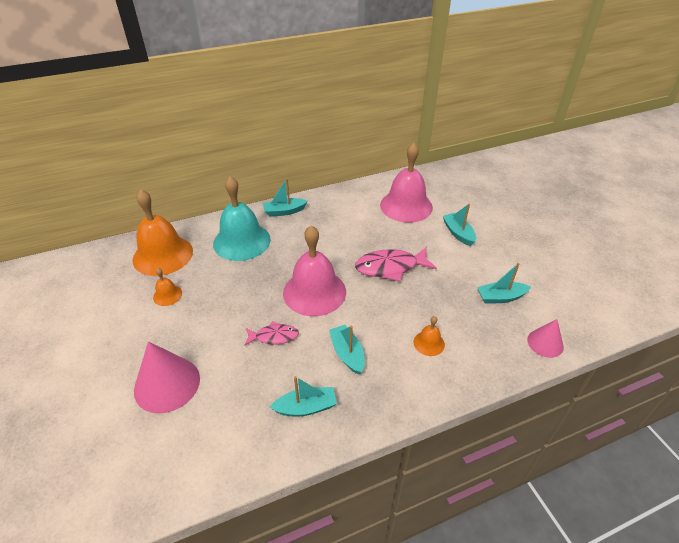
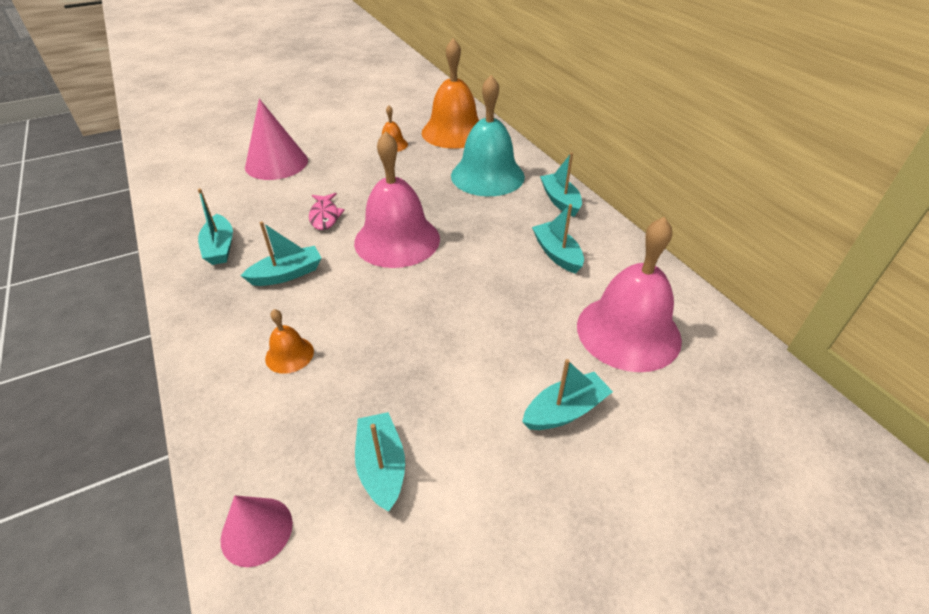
camera: 85 degrees right, 0 degrees up
(341, 220) = (557, 254): none -> turquoise boat
(390, 267) = (452, 312): pink fish -> none

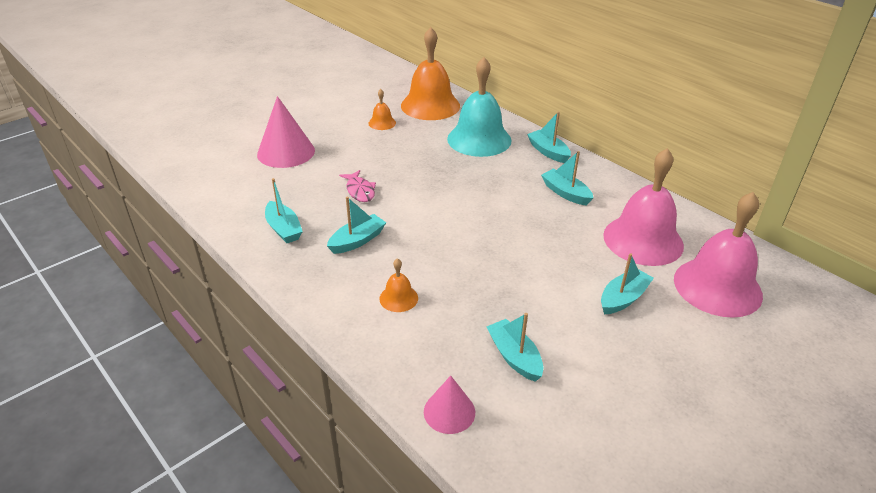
camera: 15 degrees left, 5 degrees down
(397, 240) = (433, 201): pink bell -> pink bell (717, 287)

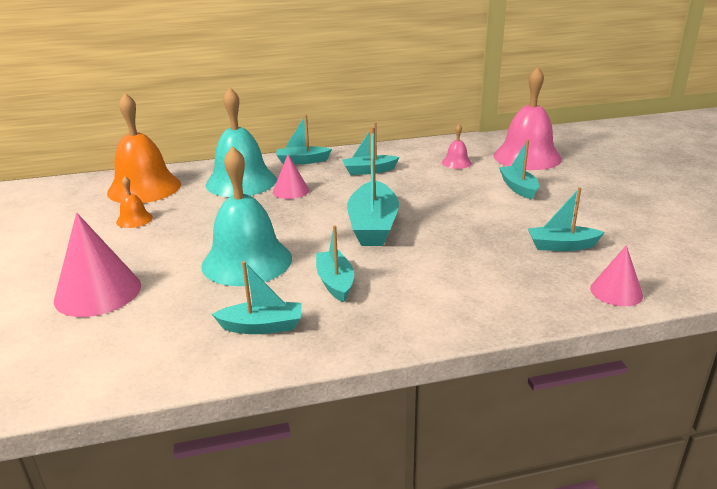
camera: 60 degrees left, 10 degrees down
(360, 191) = (247, 261): pink fish -> turquoise bell
(398, 298) = (448, 280): orange bell -> none
(460, 230) = (373, 226): none -> turquoise boat
(485, 167) = (290, 191): none -> pink cone
(643, 240) = (456, 163): pink bell -> pink bell, size x0.45

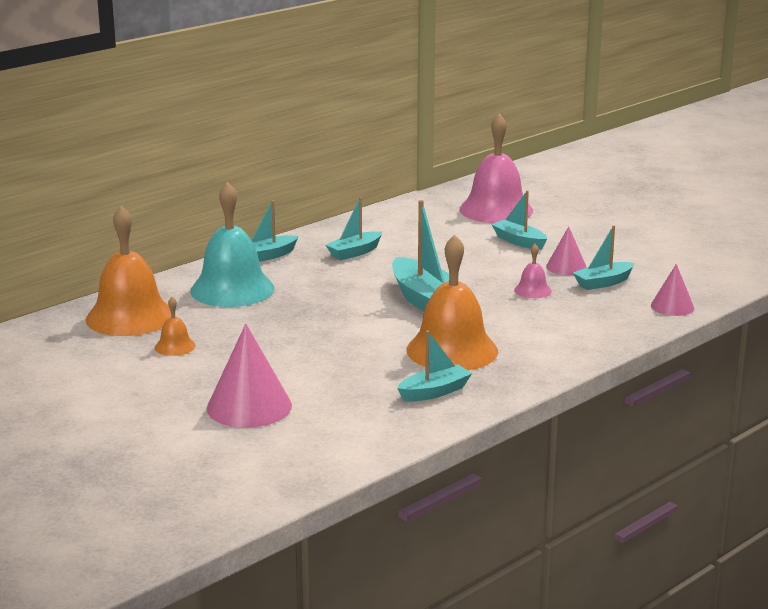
camera: 30 degrees left, 5 degrees down
(247, 261) = (350, 353): turquoise bell -> none
(290, 191) = (300, 287): pink cone -> pink cone (566, 267)
(335, 282) = (452, 350): turquoise boat -> orange bell
(456, 163) = (433, 228): pink bell -> pink bell (532, 290)

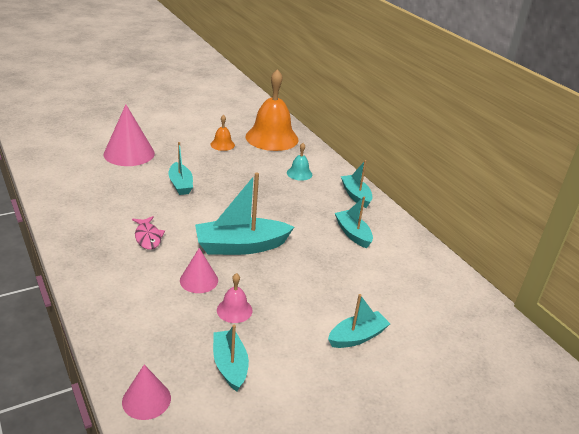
camera: 100 degrees right, 10 degrees up
(232, 289) = (299, 173): turquoise bell -> turquoise bell, size x0.45
(434, 392) = (92, 215): turquoise boat -> turquoise boat (180, 184)
(452, 350) = (148, 237): orange bell -> pink fish
(496, 210) = (453, 346): pink bell -> none
(566, 267) = (280, 351): pink cone -> pink cone (199, 280)

